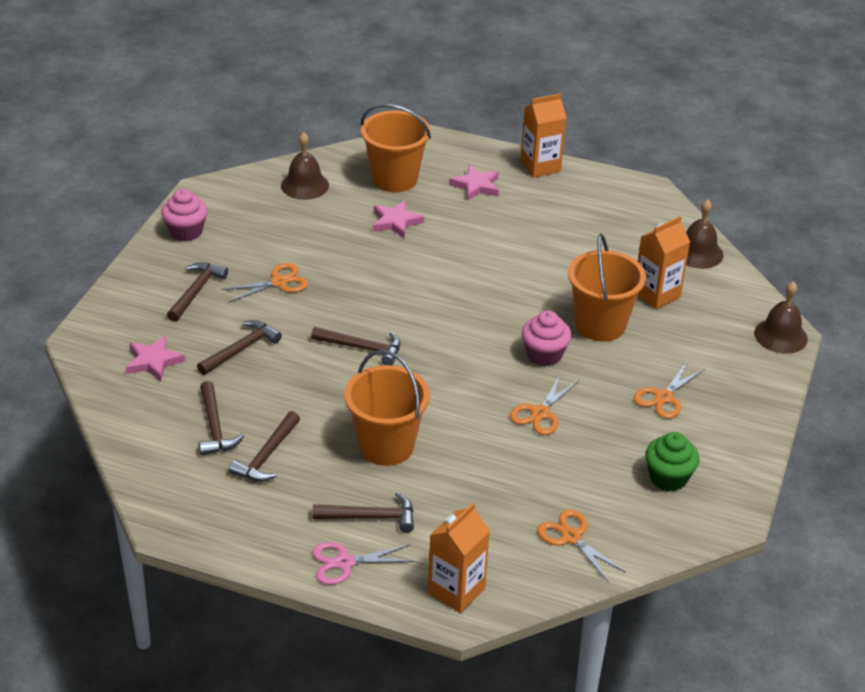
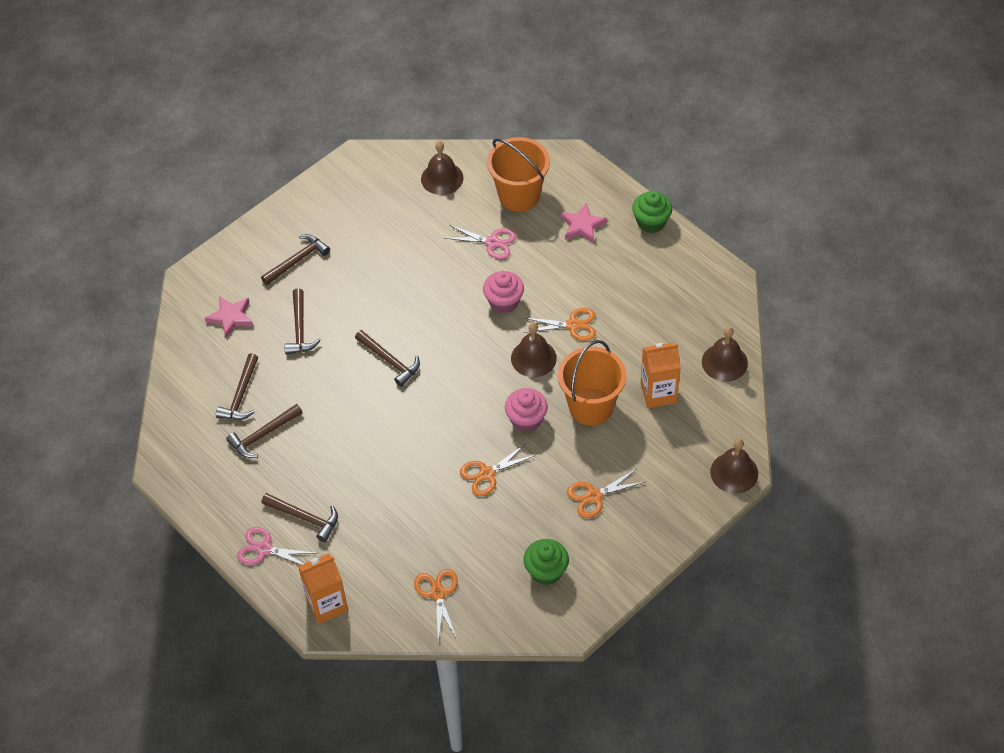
camera: 30 degrees right, 15 degrees up
(186, 231) = (322, 196): pink cupcake -> pink cupcake (504, 302)
(241, 349) = (300, 329): brown hammer -> brown hammer turned 105 degrees clockwise
(279, 282) = (364, 273): orange scissors -> orange scissors (573, 325)
(386, 446) = (353, 459): orange bucket -> none
(396, 222) = (492, 242): pink star -> pink scissors
(511, 302) = (533, 358): none -> brown bell
(540, 166) = (651, 222): orange carton -> green cupcake

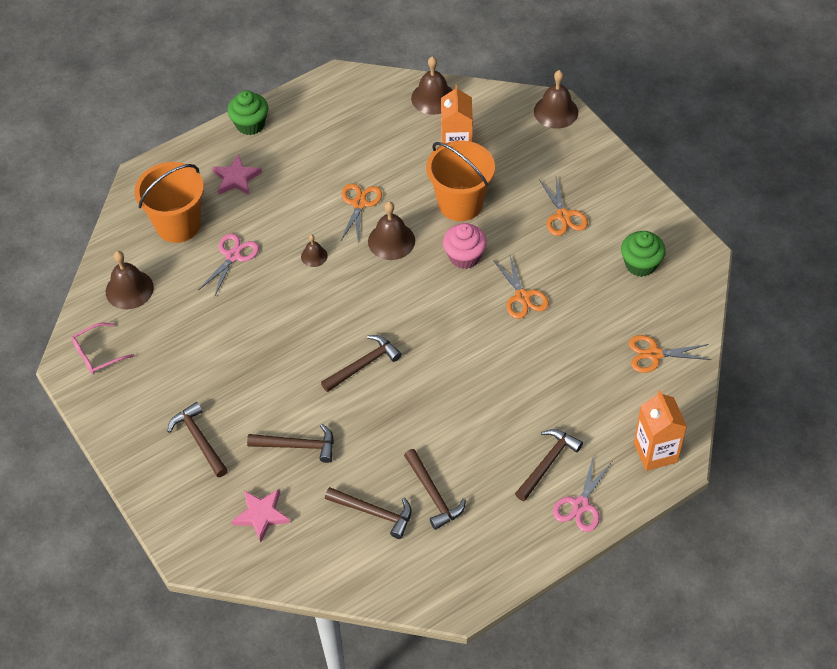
camera: 80 degrees left, 0 degrees up
(372, 173) = (98, 354): none -> pink glasses
(504, 302) = (314, 256): pink cupcake -> brown bell

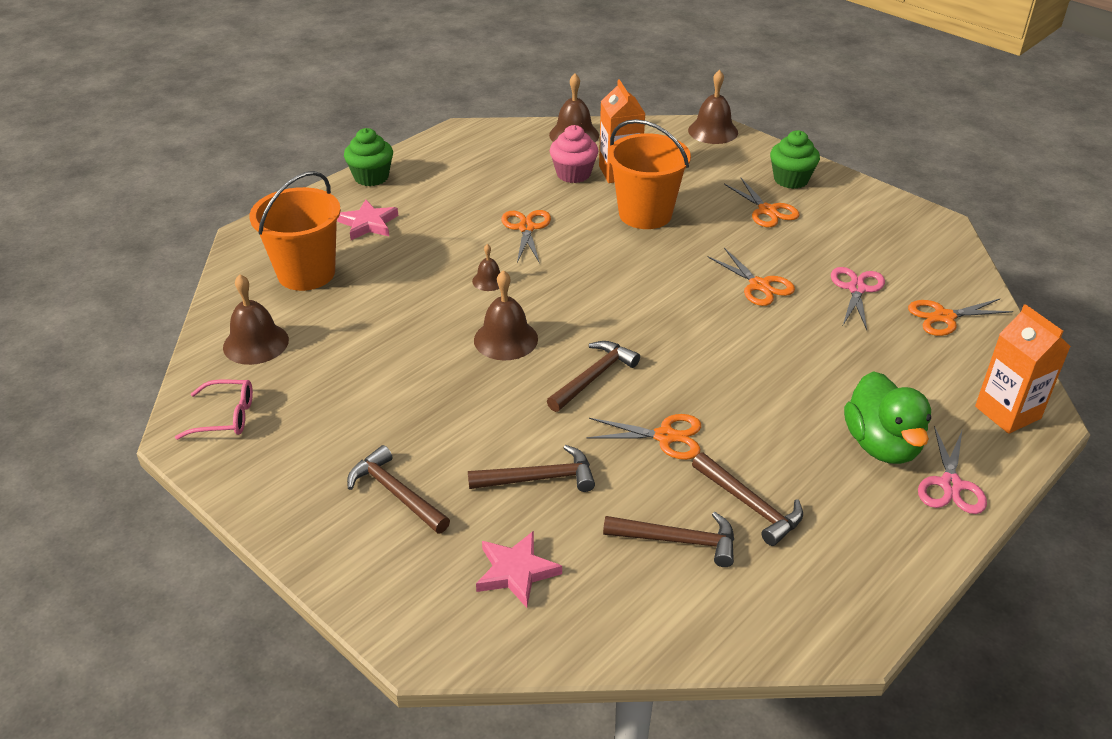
camera: 15 degrees left, 15 degrees down
(98, 354) = (225, 417): pink glasses -> pink glasses turned 135 degrees counterclockwise
(233, 256) = (386, 293): pink scissors -> pink scissors (856, 289)
(391, 241) = (578, 255): brown bell -> brown bell (505, 339)
(396, 427) = (665, 437): none -> orange scissors
(464, 256) = (672, 258): pink cupcake -> pink cupcake (573, 174)
(548, 463) = (881, 445): brown hammer -> green duck
(640, 264) = (877, 240): green cupcake -> green cupcake (791, 179)

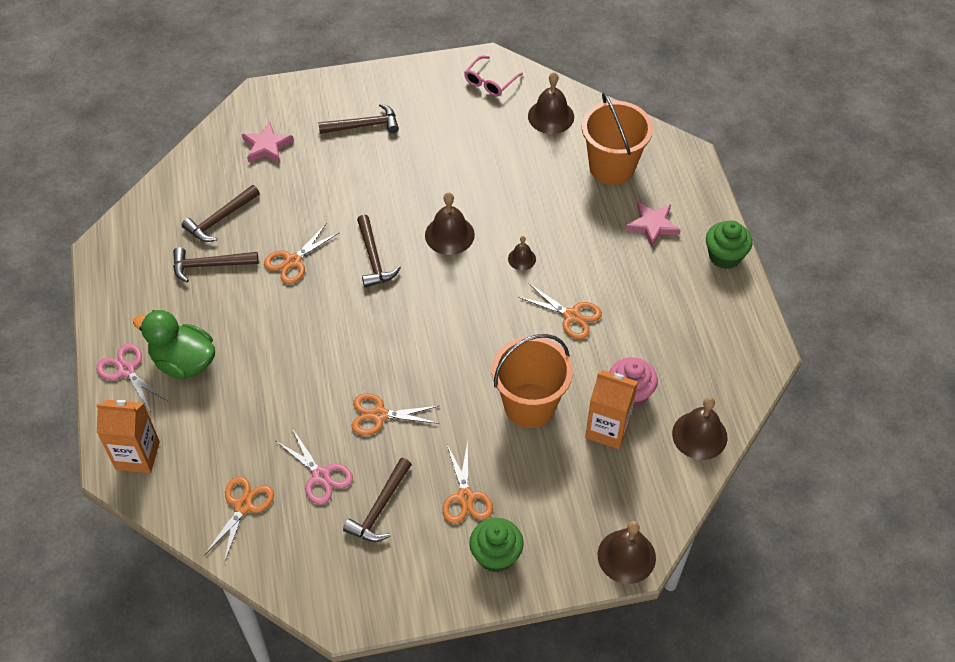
camera: 125 degrees right, 15 degrees up
(539, 478) = (317, 187): brown hammer -> brown hammer (379, 508)
(767, 211) = (465, 497): orange scissors -> orange scissors turned 105 degrees counterclockwise

